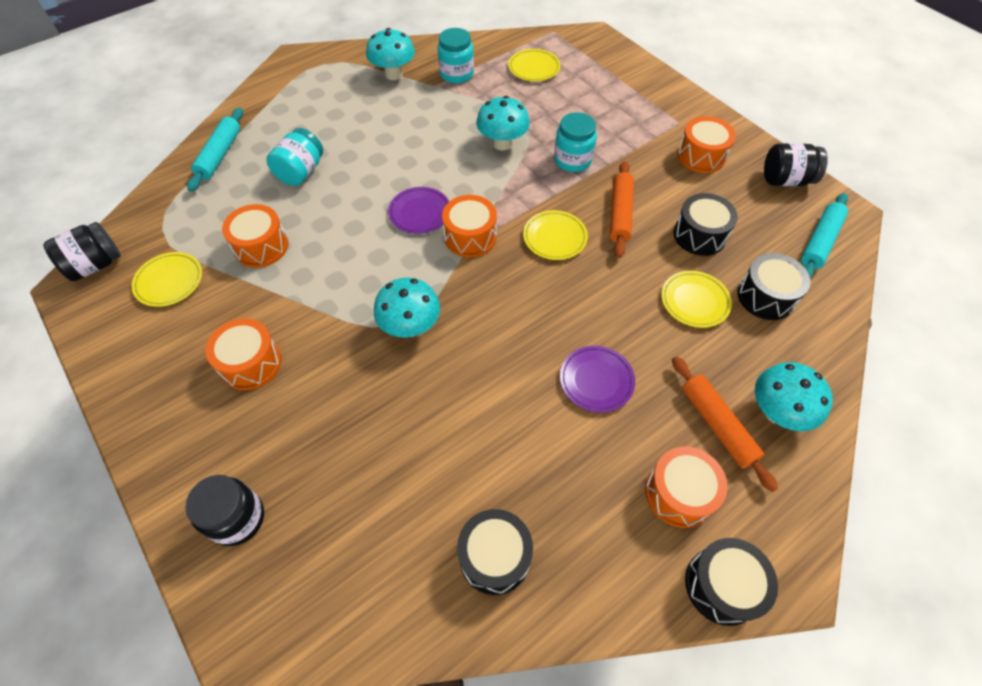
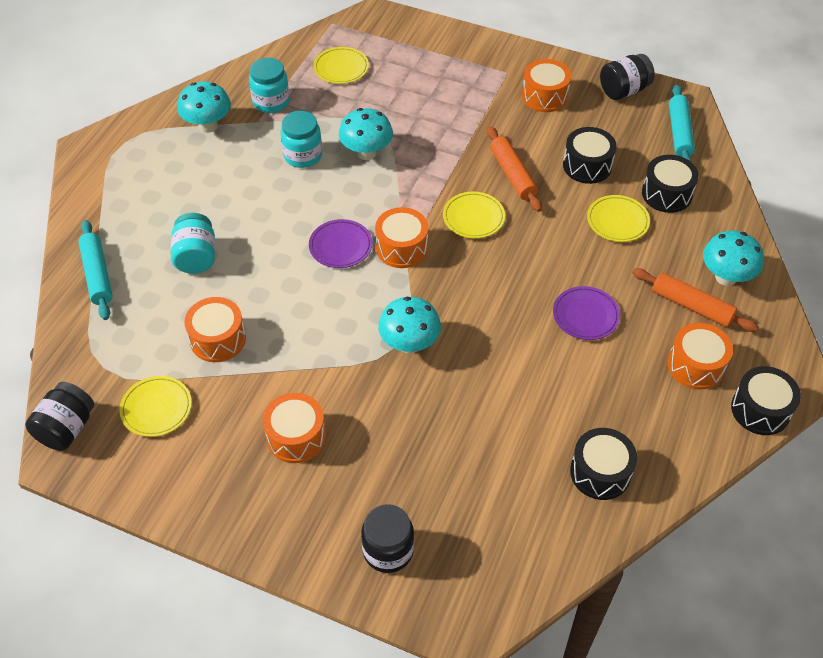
camera: 30 degrees left, 5 degrees down
(572, 160) = (440, 143): turquoise jar -> turquoise jar (303, 155)

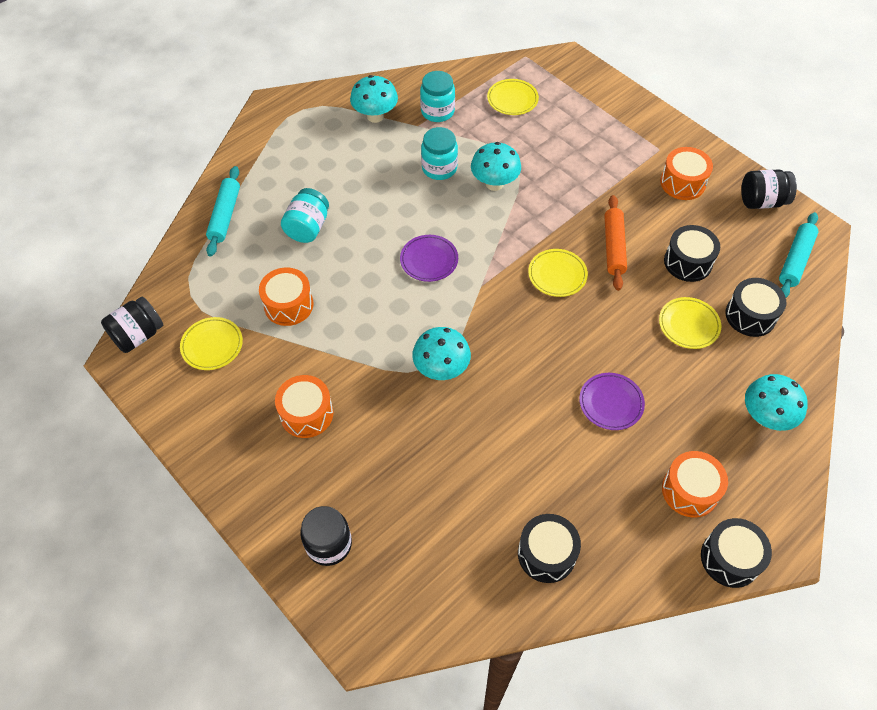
camera: 25 degrees right, 5 degrees up
(401, 248) = (480, 280): orange drum -> none
(691, 306) = (716, 432): orange rolling pin -> none

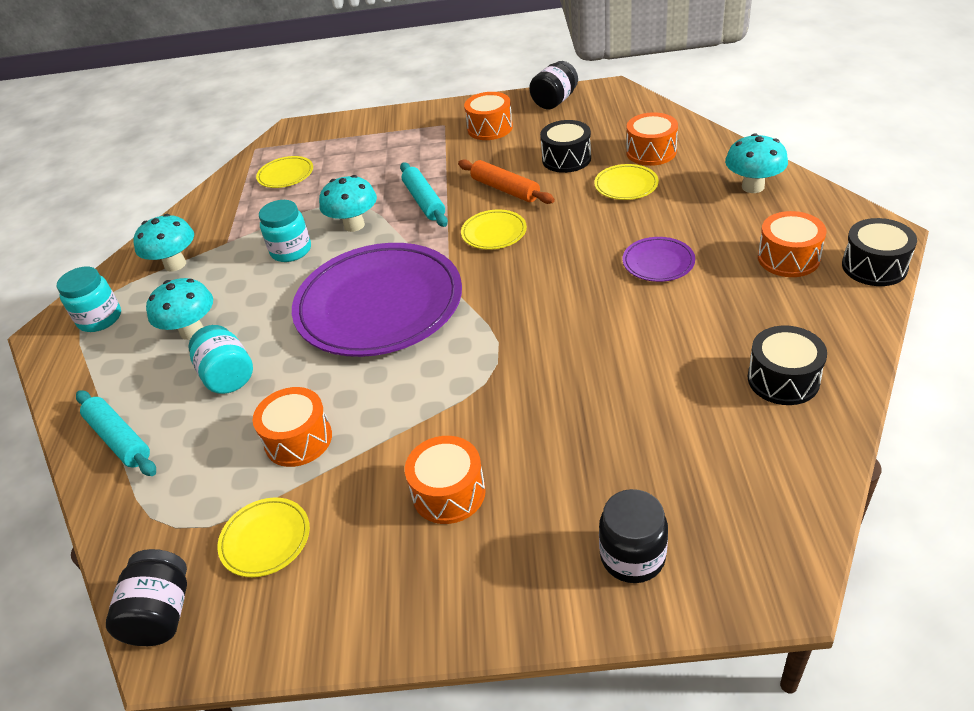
camera: 45 degrees left, 15 degrees down
(429, 260) = (379, 305): purple plate -> purple plate, size x2.39
(437, 111) = (231, 223): turquoise jar -> turquoise jar (100, 319)
(441, 369) = (509, 355): turquoise mushroom -> turquoise mushroom (192, 331)
(750, 315) = (651, 152): black drum -> orange drum
(795, 260) = (625, 110): turquoise rolling pin -> turquoise rolling pin (424, 201)

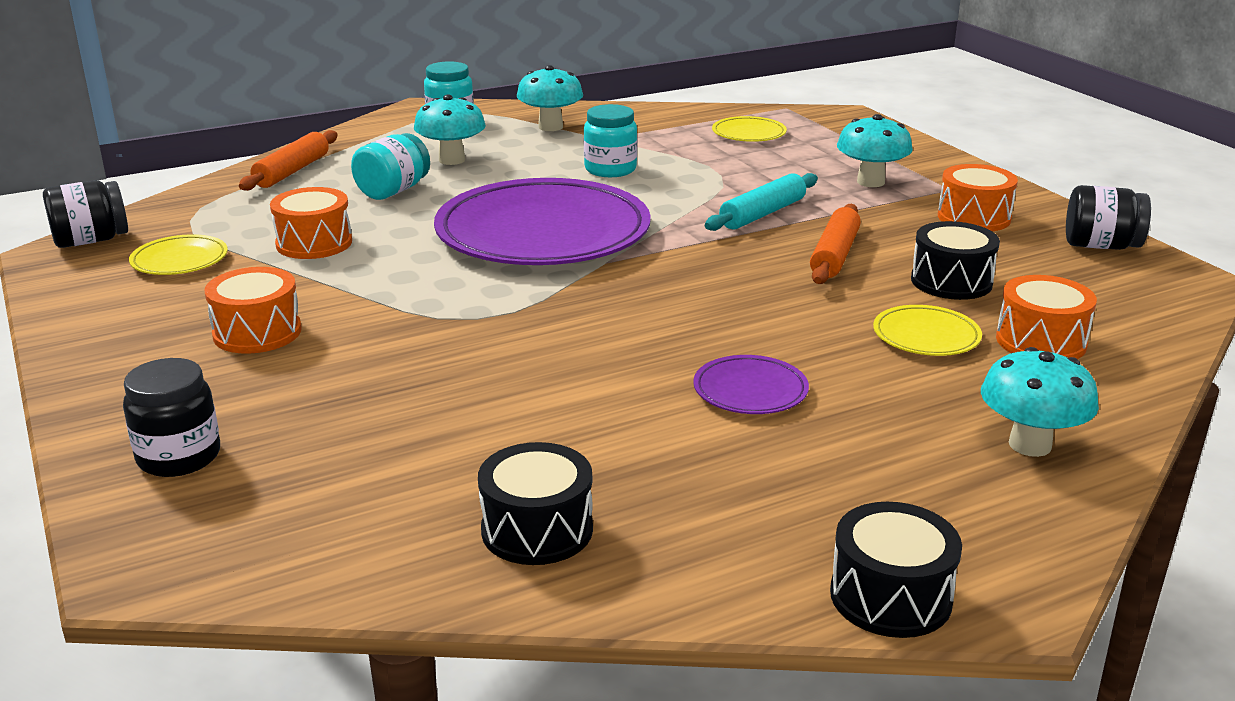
camera: 60 degrees right, 15 degrees down
(119, 439) = (292, 171): turquoise rolling pin -> orange rolling pin
(354, 225) = (682, 188): turquoise mushroom -> turquoise mushroom (870, 182)
(494, 233) = (730, 267): yellow plate -> none
(788, 258) = (847, 503): orange drum -> none

